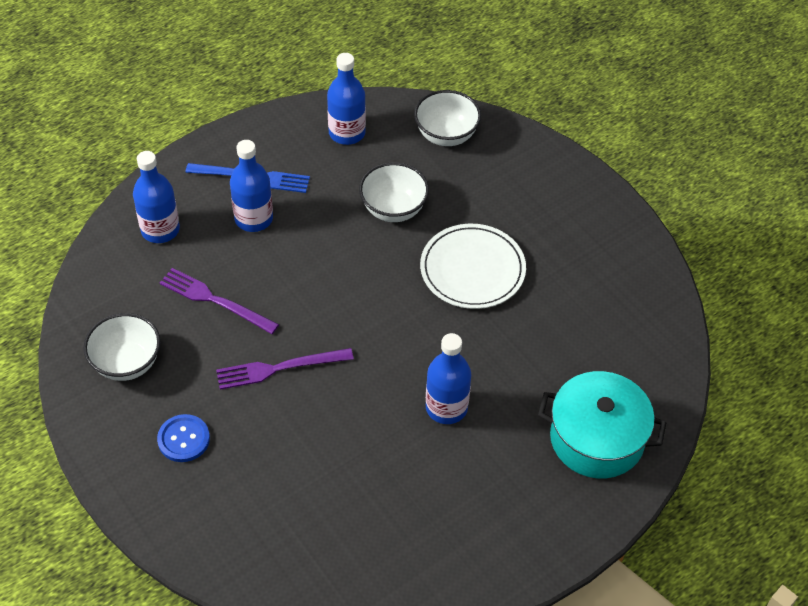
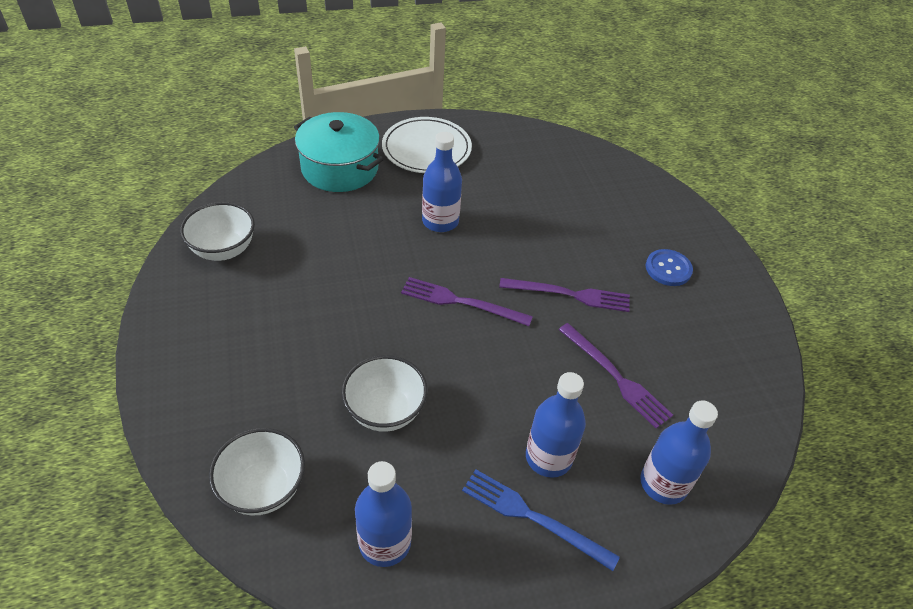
camera: 160 degrees left, 5 degrees down
(127, 363) = (714, 346): white bowl -> white bowl (223, 250)
(379, 322) = (461, 302): none -> purple fork
(472, 269) = (345, 318): white plate -> white plate (426, 149)

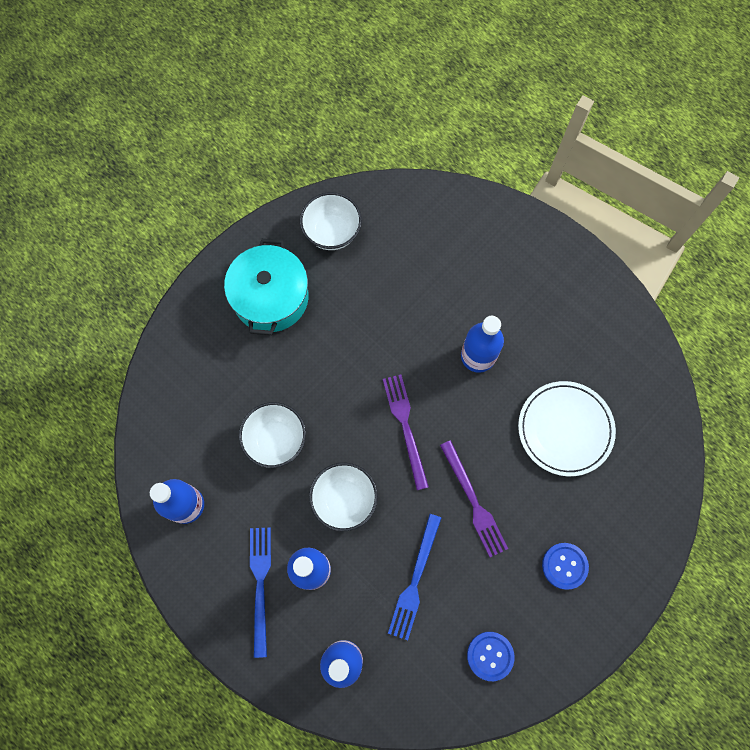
camera: 60 degrees right, 25 degrees up
(263, 488) = (175, 409): white bowl -> white bowl (344, 500)
(340, 168) = (477, 241): turquoise pot -> turquoise pot (270, 297)
(426, 149) = (556, 287): white plate -> white plate (565, 429)
(615, 377) = (415, 580): purple fork -> blue fork
(722, 361) = (490, 656): none -> blue button

